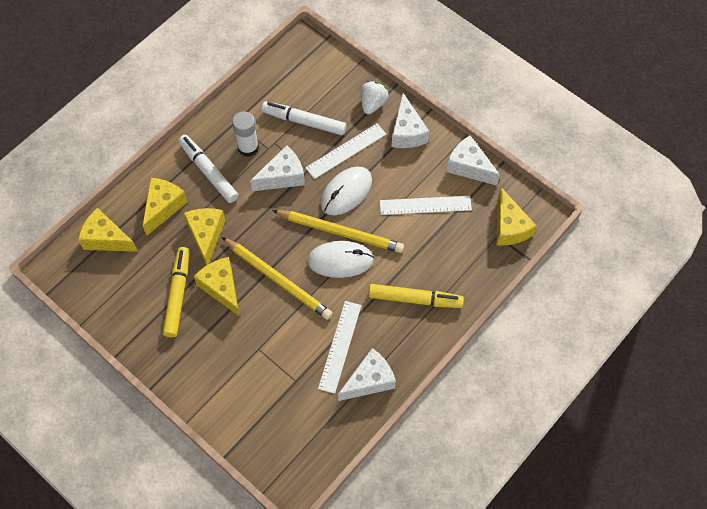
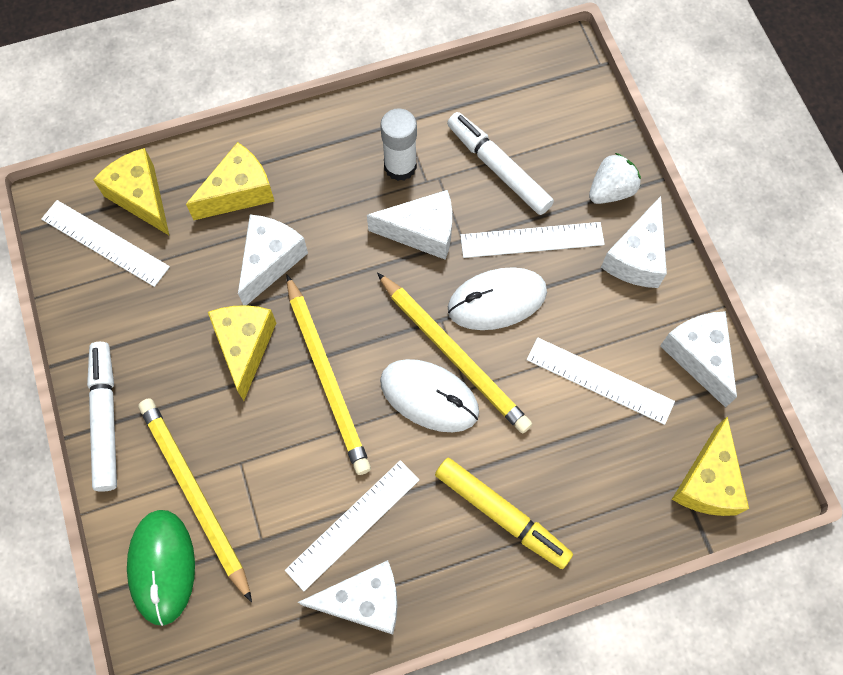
camera: 30 degrees right, 5 degrees up
(101, 274) = (105, 243): none -> white ruler
(178, 294) = (183, 324): yellow marker -> none
(206, 235) = (270, 261): yellow cheese -> white cheese
(208, 171) = (327, 173): white marker -> white marker (106, 418)
(244, 378) = (195, 495): none -> yellow pencil
(249, 424) = (162, 567): none -> green mouse

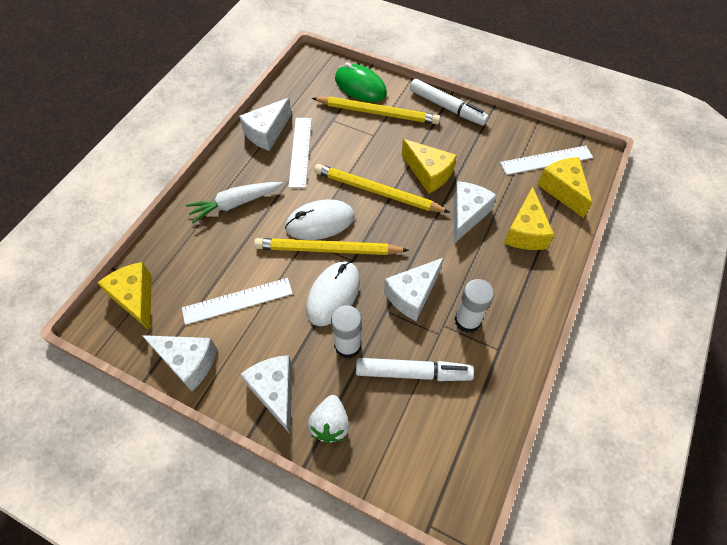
camera: 135 degrees right, 10 degrees down
(141, 197) = (562, 190): yellow cheese -> yellow cheese turned 120 degrees counterclockwise
(270, 261) = (466, 215): white cheese -> white cheese turned 135 degrees counterclockwise
(501, 515) = (235, 204): yellow marker -> white carrot
(532, 240) = (348, 345): white ruler -> white glue stick

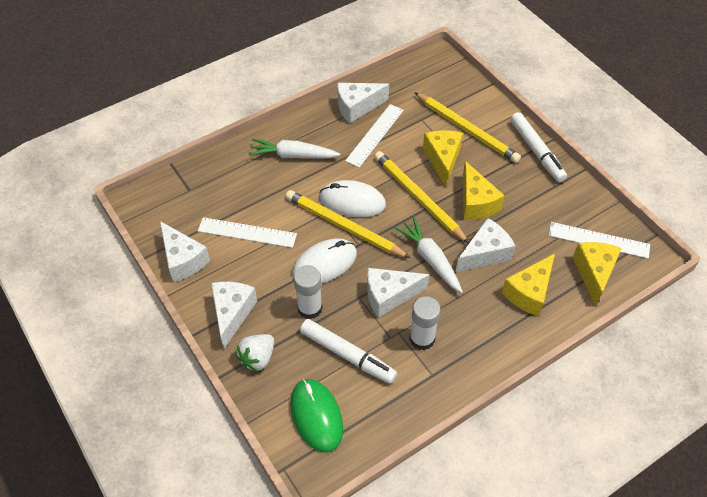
camera: 30 degrees right, 5 degrees down
(136, 299) = (174, 195): yellow cheese -> yellow cheese (442, 159)
(360, 86) = (467, 99): green mouse -> green mouse (316, 416)
(425, 243) = (430, 259): none -> white carrot

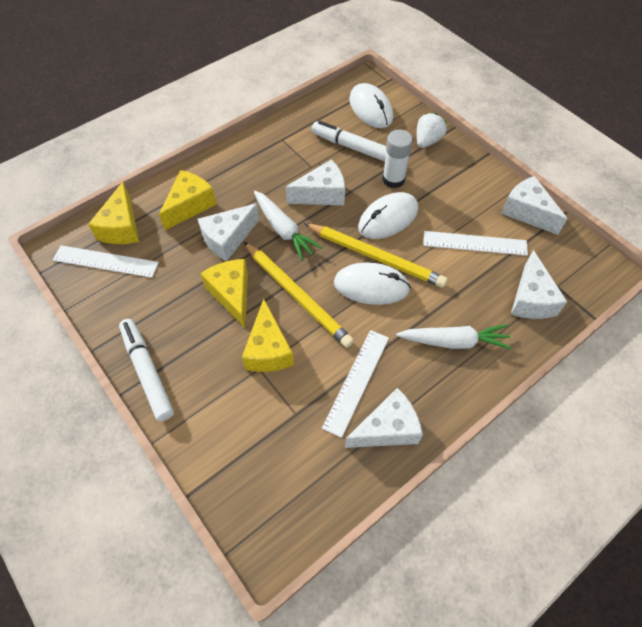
camera: 175 degrees right, 5 degrees up
(232, 313) = (461, 171): white cheese -> white cheese (531, 299)
(316, 416) = (370, 109): green mouse -> white mouse
(422, 339) = (291, 163): white glue stick -> none
(466, 129) = (235, 400): yellow pencil -> none

